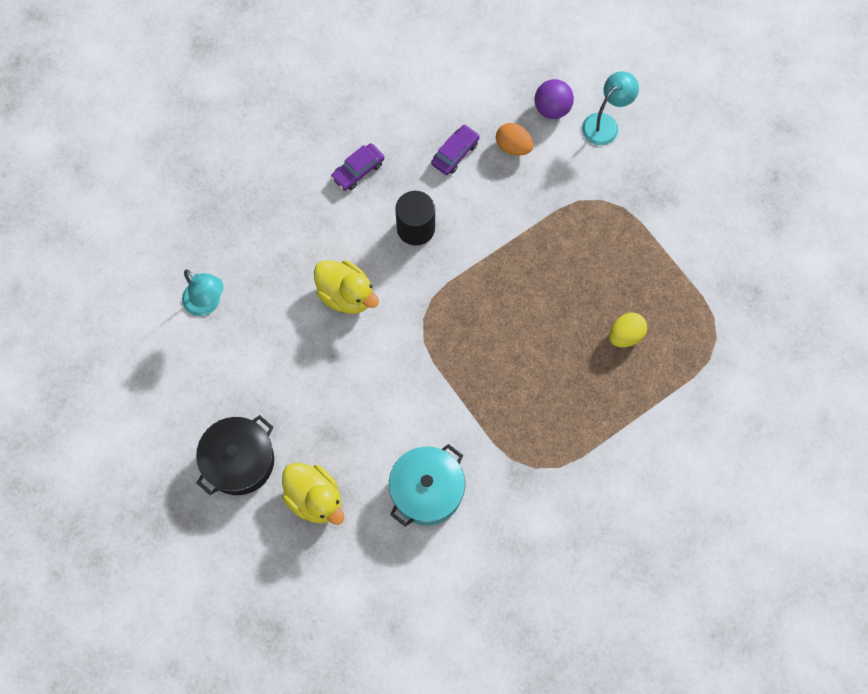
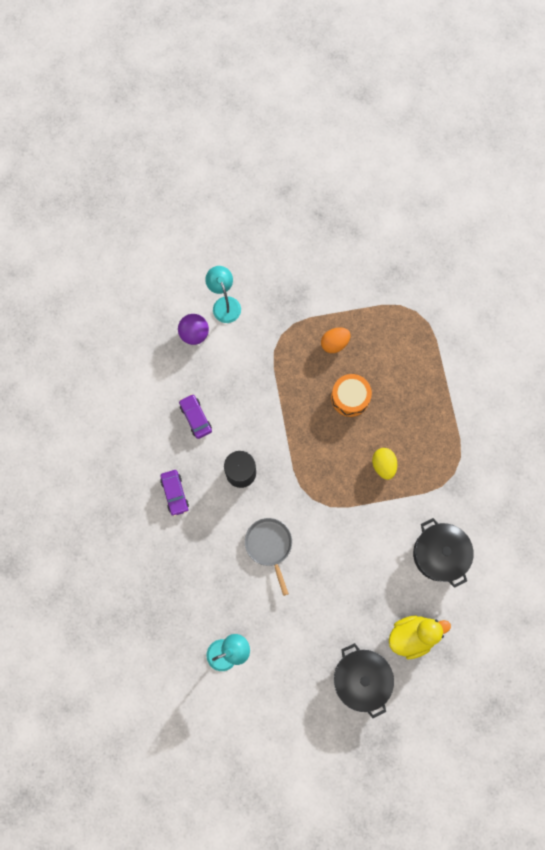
camera: 65 degrees left, 5 degrees up
(346, 295) = (269, 546): yellow duck -> grey pan
(427, 490) = (439, 554): turquoise pot -> black pot
(513, 146) = (211, 375): orange egg -> orange egg (334, 343)
(566, 308) = (350, 398): none -> orange drum
(625, 335) = (387, 368): yellow egg -> yellow egg (383, 465)

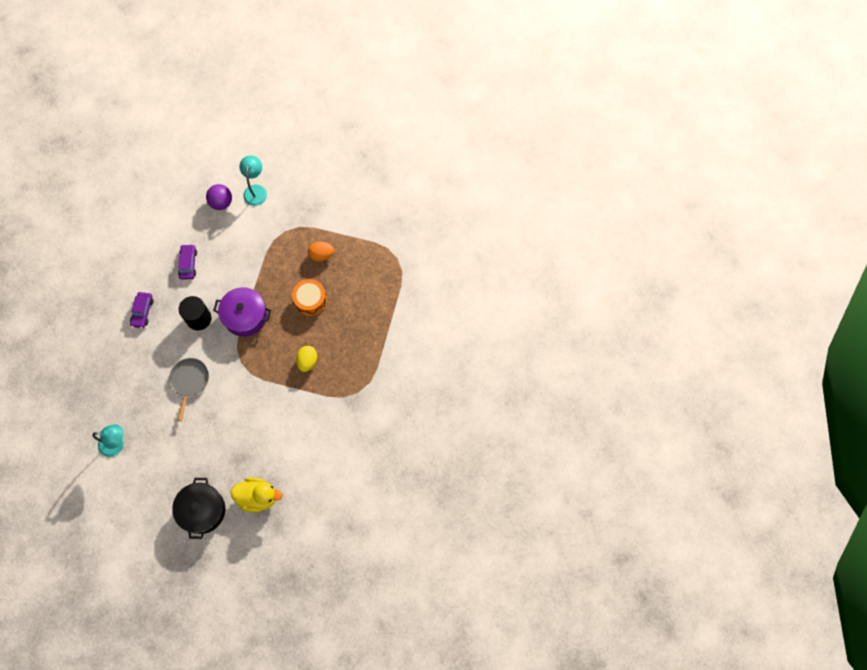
camera: 25 degrees right, 5 degrees down
(290, 447) = (245, 316): none -> purple pot
(439, 554) = (312, 446): black pot -> none

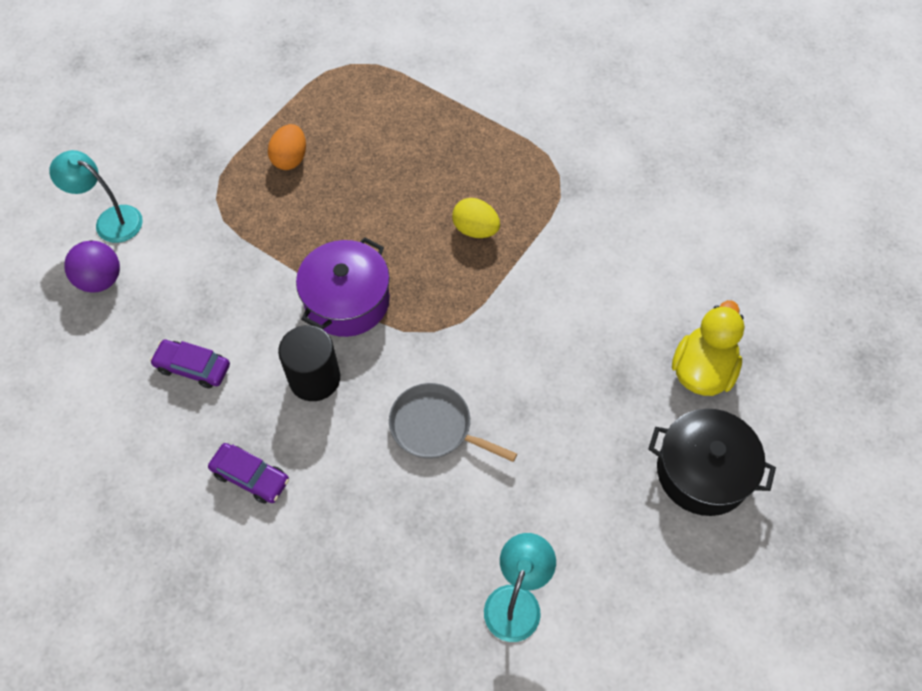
camera: 70 degrees left, 10 degrees down
(310, 300) = (365, 196): orange drum -> none

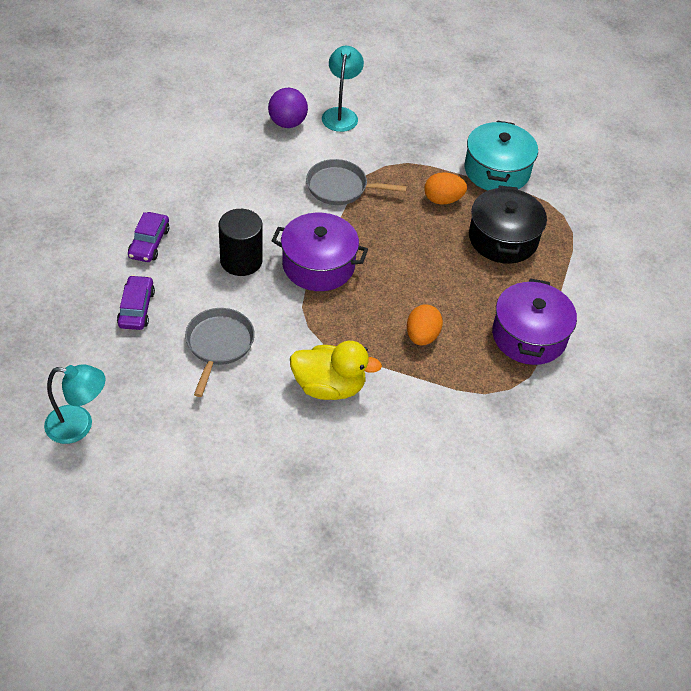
camera: 70 degrees right, 10 degrees down
(193, 367) = (230, 190): purple car -> purple car (136, 308)
(234, 250) = (340, 187): none -> grey pan
(265, 99) = (497, 170): none -> turquoise pot
(475, 229) = (422, 336): yellow egg -> orange egg
(499, 140) = (529, 336): none -> purple pot
(702, 370) = (331, 536): yellow duck -> yellow duck (329, 387)
(703, 472) = (225, 548): black pot -> black pot (503, 238)

